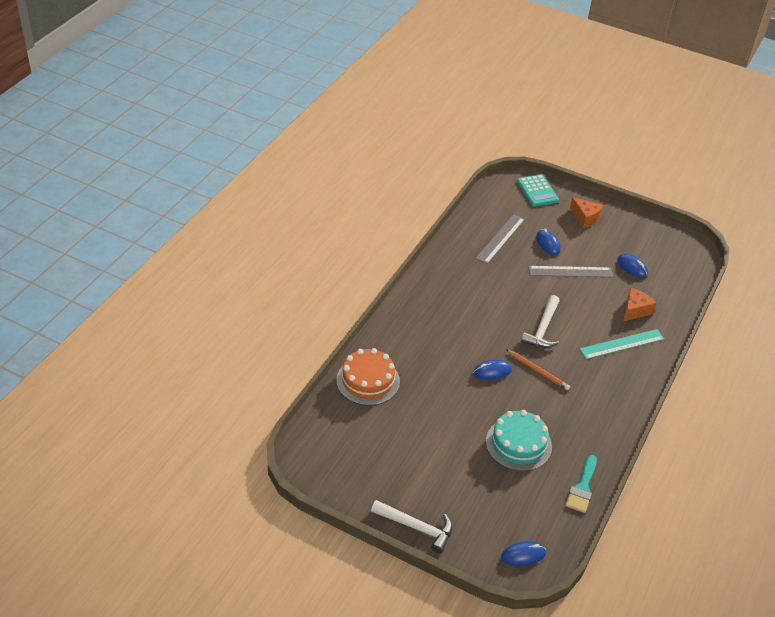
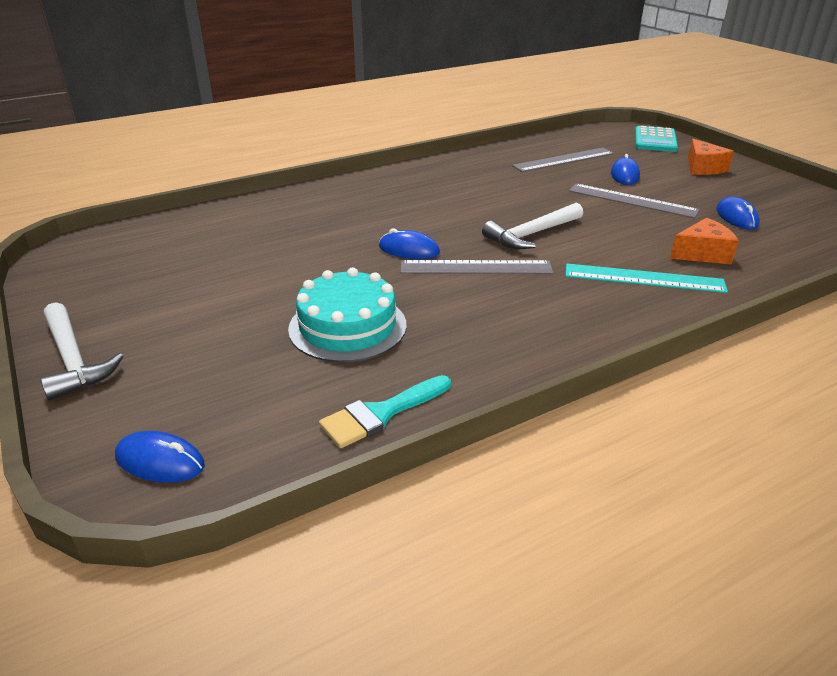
camera: 35 degrees right, 10 degrees down
(368, 381) = (245, 216): orange cake -> none
(538, 371) = (476, 267): orange pencil -> grey ruler

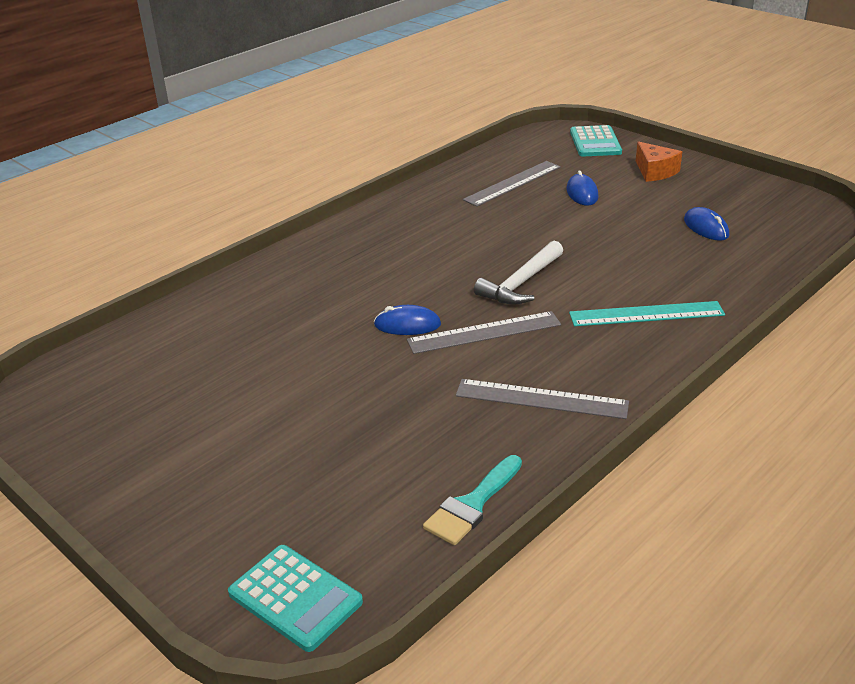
camera: 15 degrees left, 0 degrees up
(73, 360) = (135, 520): white hammer -> none
(160, 461) = (295, 598): blue mouse -> turquoise calculator
(347, 326) = (393, 423): turquoise cake -> none
(632, 200) = (601, 224): grey ruler -> grey ruler (541, 399)
(702, 253) = (689, 276): orange cheese -> none

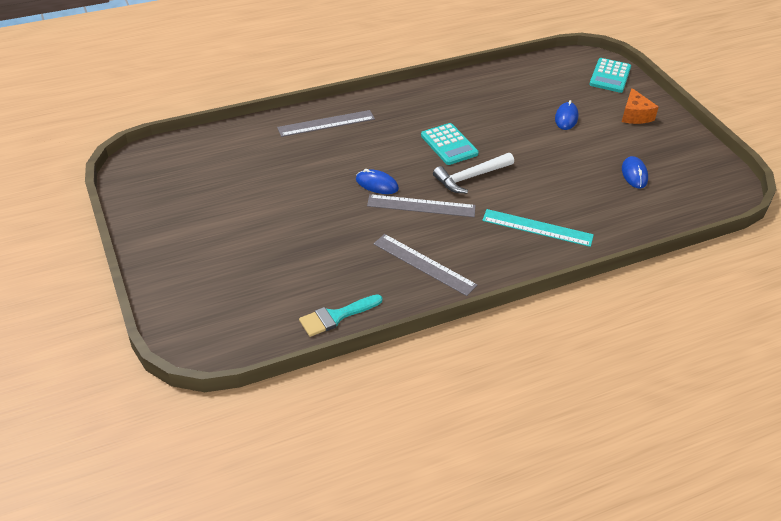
camera: 20 degrees right, 10 degrees up
(295, 598) = (208, 334): turquoise calculator -> turquoise calculator (449, 144)
(513, 183) = (523, 95): grey ruler -> grey ruler (326, 123)

